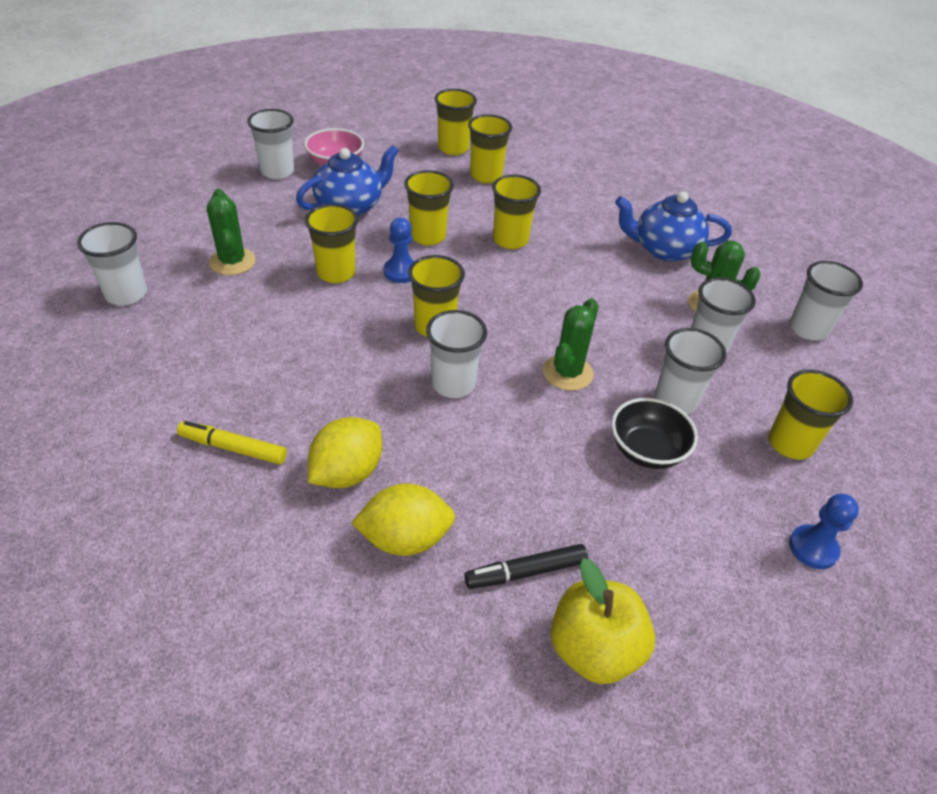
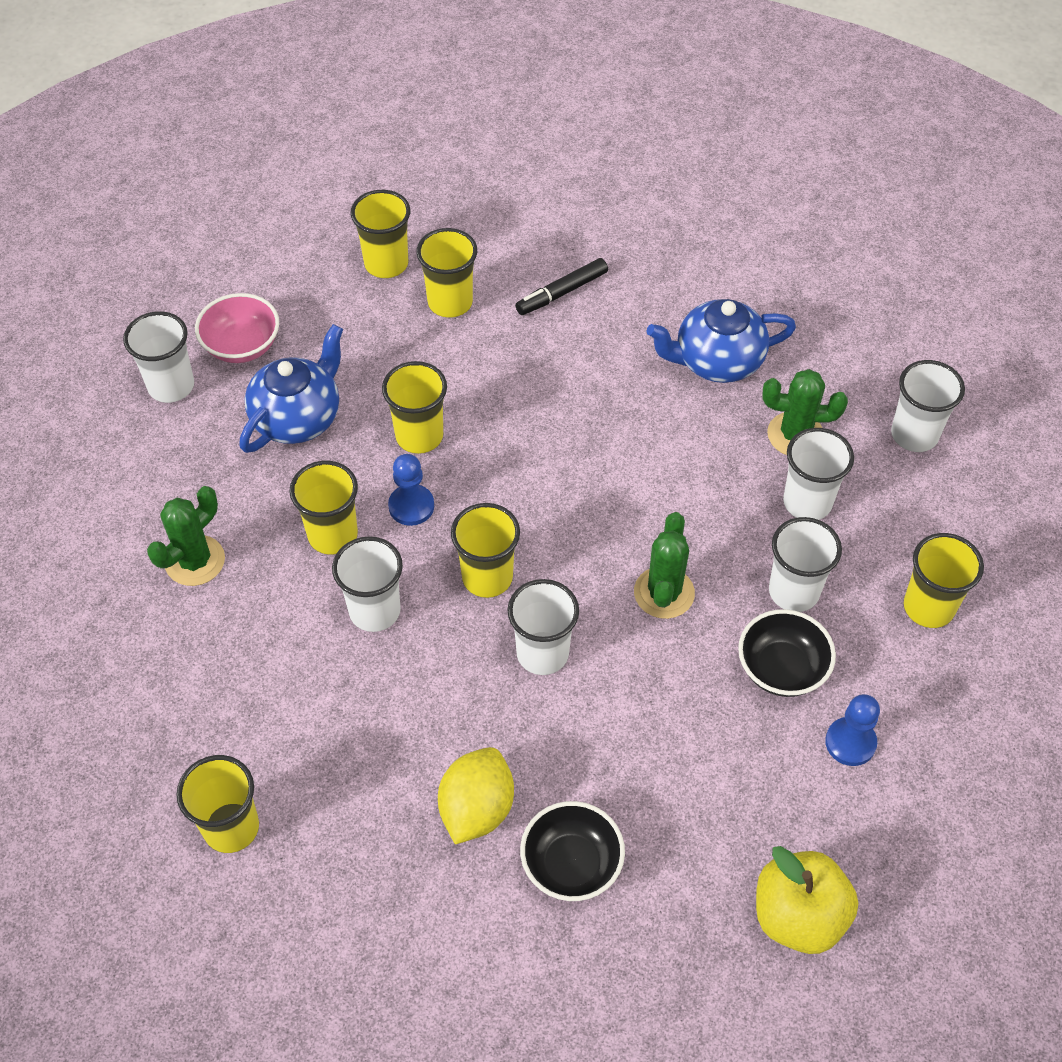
camera: 15 degrees left, 10 degrees up
(126, 294) = (92, 656): white cup -> white cup (375, 611)
(232, 262) = (195, 561): green cactus -> green cactus turned 75 degrees clockwise
(233, 448) = (339, 822): yellow marker -> none
(405, 538) = (571, 864): yellow lemon -> black bowl
(510, 240) = (524, 408): yellow cup -> yellow cup (231, 827)
(526, 572) = (706, 858): black marker -> black marker (562, 293)
(813, 548) = (977, 730): blue pawn -> blue pawn (850, 742)

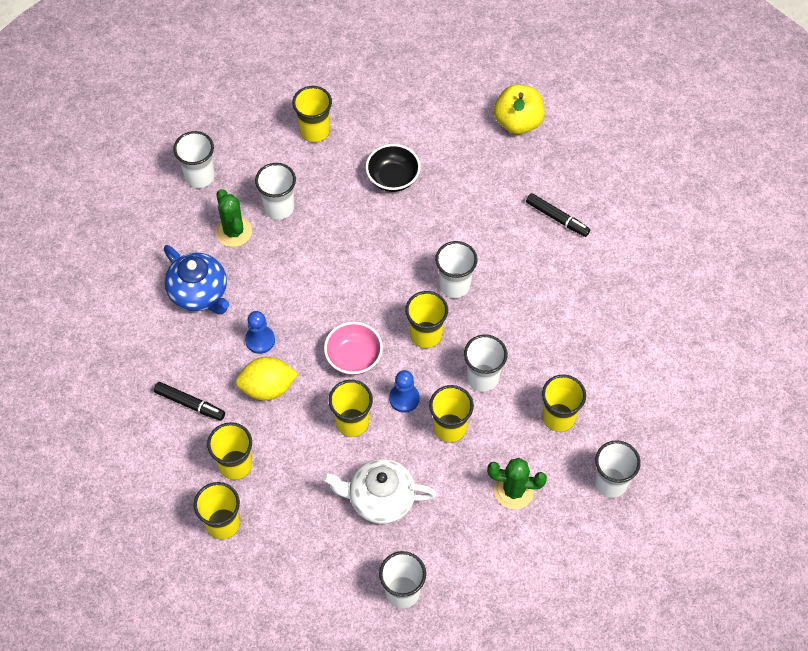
camera: 120 degrees left, 5 degrees up
(231, 827) = (644, 371): yellow cup -> yellow cup (558, 417)
(242, 346) = (344, 570): pink bowl -> pink bowl (354, 357)
(298, 418) = (380, 499): blue teapot -> white teapot
(476, 809) = (558, 270): yellow lemon -> yellow lemon (267, 388)
(571, 864) = (557, 218): black bowl -> black marker
(664, 593) = (381, 248): green cactus -> none
(793, 591) = (342, 191): white cup -> white cup (610, 483)
(850, 742) = (415, 135): blue pawn -> blue pawn (260, 340)

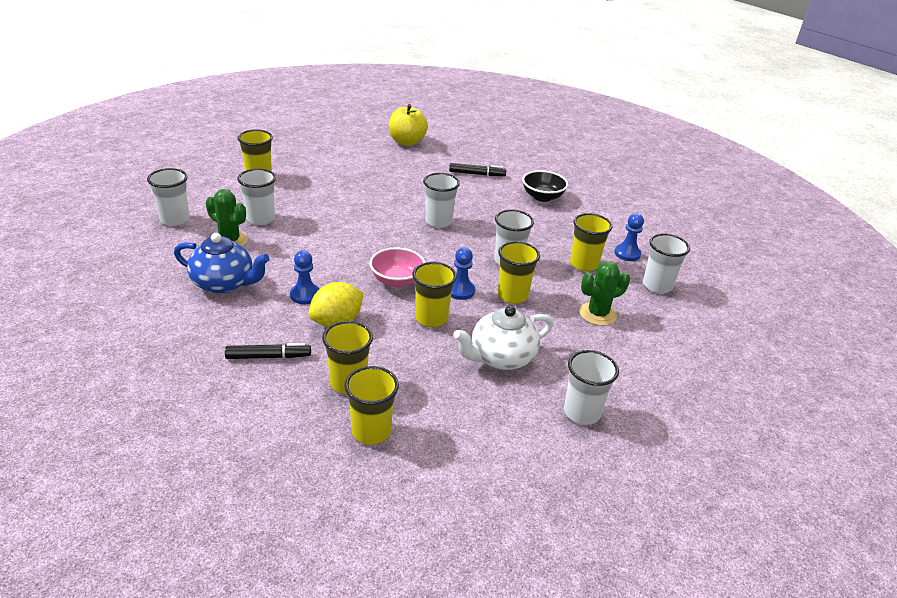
camera: 35 degrees left, 25 degrees down
(393, 178) = (341, 184): black bowl -> black bowl (542, 197)
(426, 335) = (442, 252): yellow cup -> none
(621, 423) = (627, 254): none -> blue pawn

